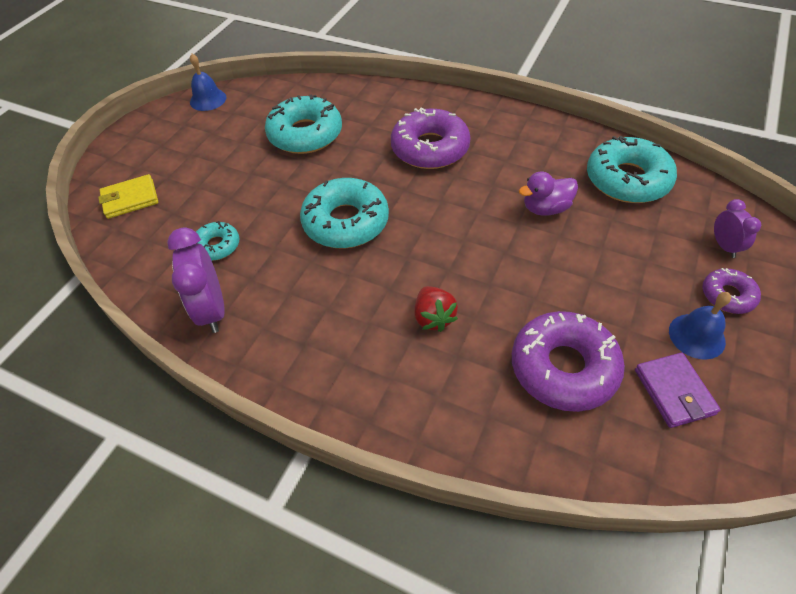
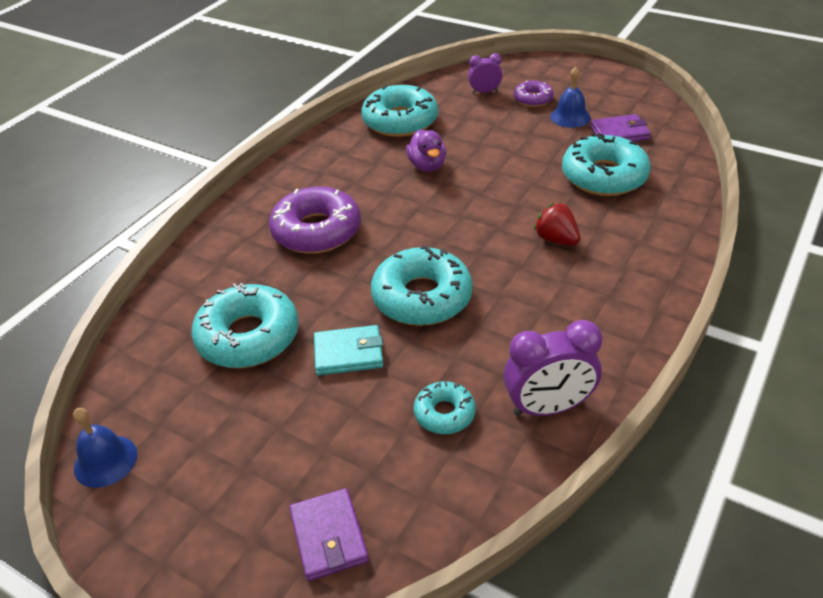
camera: 85 degrees left, 10 degrees down
(130, 199) = (329, 536): yellow wallet -> purple wallet
(284, 187) = (348, 353): none -> turquoise wallet
(433, 318) = (556, 239): red strawberry -> red strawberry turned 120 degrees counterclockwise
(563, 368) = (604, 176): purple donut -> turquoise donut

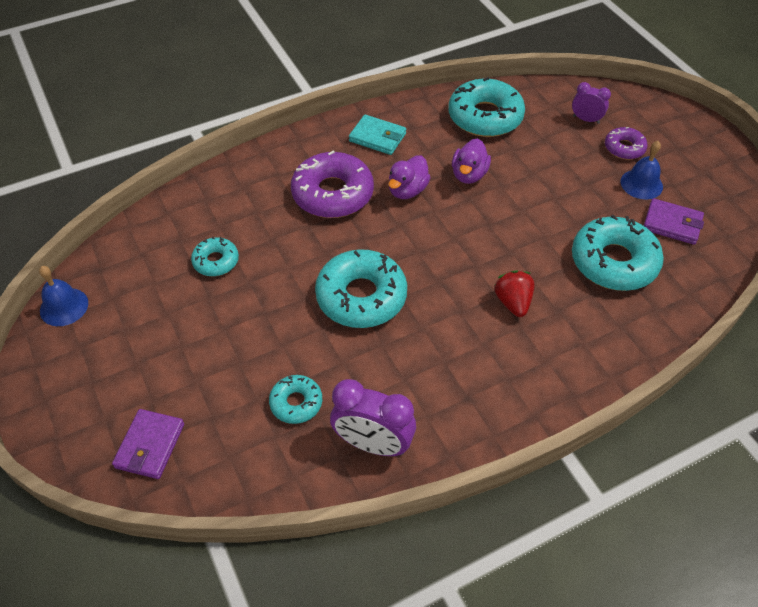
camera: 30 degrees right, 10 degrees up
(248, 336) = (216, 261): turquoise donut -> turquoise donut, size x0.53
(348, 353) = (271, 314): turquoise wallet -> turquoise wallet (377, 137)
(384, 199) = (407, 190): none -> purple duck

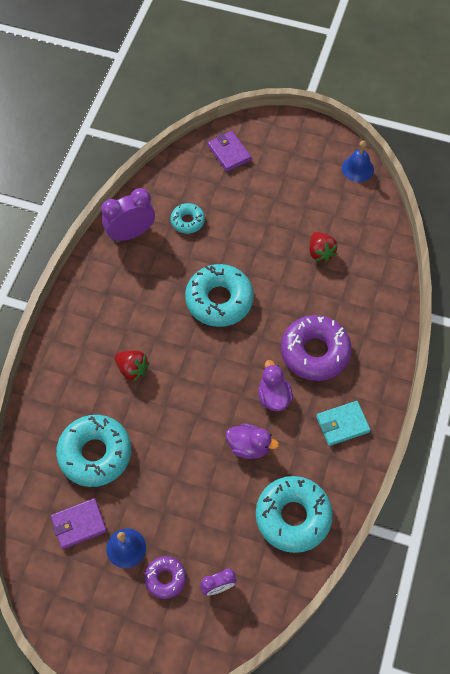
camera: 135 degrees right, 10 degrees up
(216, 261) = (320, 253): turquoise donut -> red strawberry
(469, 175) = (249, 446): purple duck -> purple duck turned 135 degrees clockwise

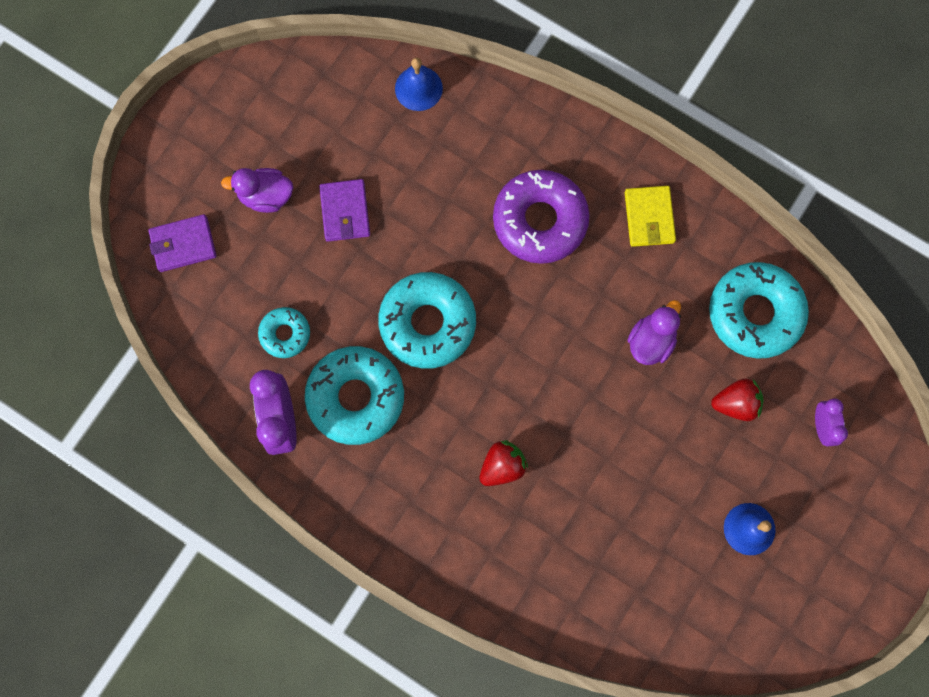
camera: 75 degrees left, 15 degrees up
(79, 524) = (705, 583): purple wallet -> purple wallet (345, 212)
(95, 454) = (613, 542): turquoise donut -> turquoise donut (356, 397)
(165, 578) = (798, 488): purple donut -> none
(274, 396) = (589, 291): purple duck -> purple duck (266, 196)
(320, 253) = (391, 168): red strawberry -> red strawberry (735, 403)
(342, 424) = (649, 217): turquoise wallet -> yellow wallet
(357, 168) = (268, 76): blue bell -> blue bell (418, 88)

